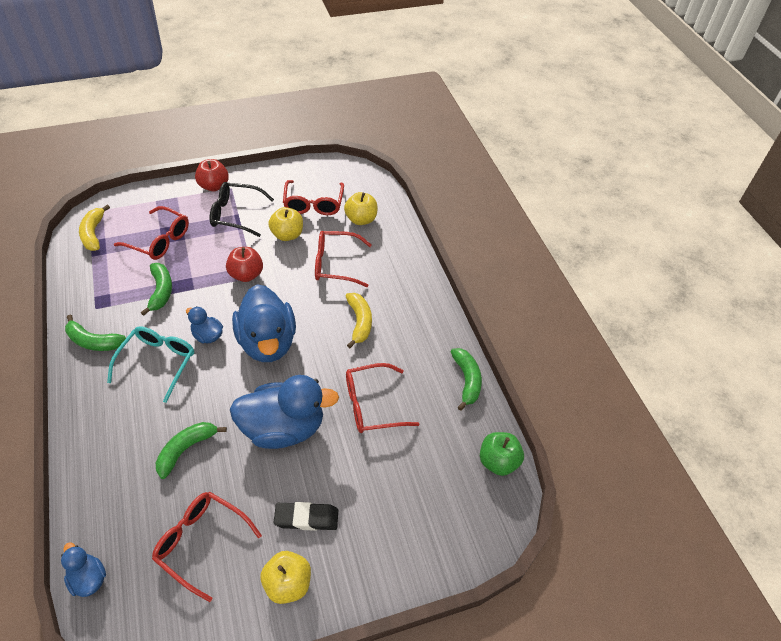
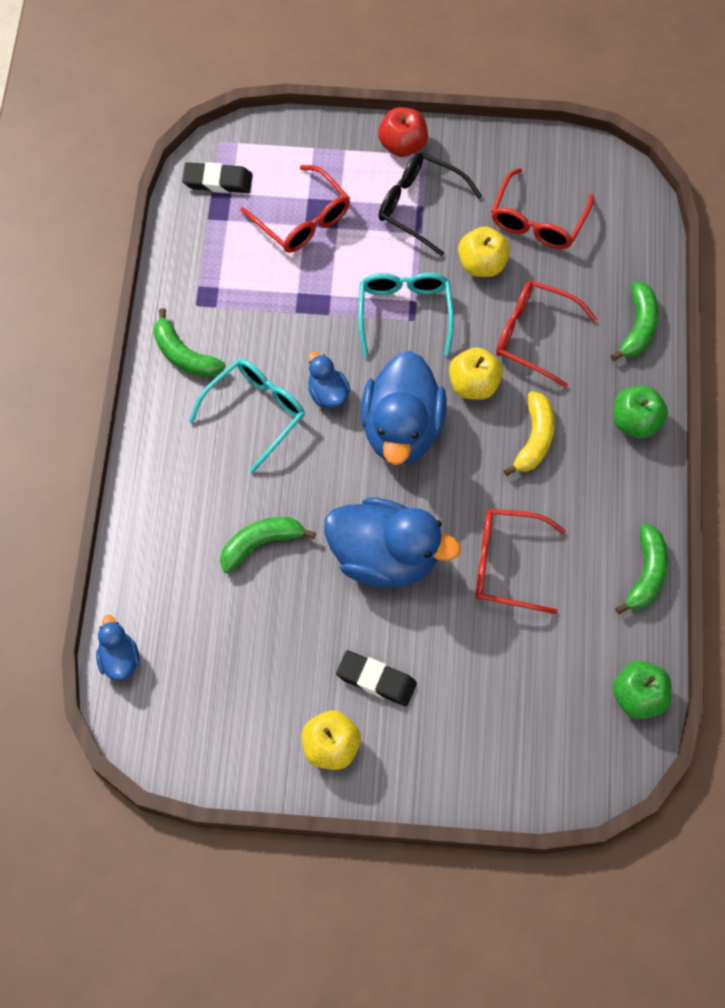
camera: 25 degrees right, 15 degrees up
(93, 233) = (218, 181): yellow banana -> black eraser
(161, 291) = (285, 305): green banana -> green banana (638, 327)
(202, 543) = (250, 665): red glasses -> none
(246, 274) = (405, 314): red apple -> turquoise glasses
(361, 219) = (598, 269): yellow apple -> yellow apple (473, 385)
(419, 294) = (635, 422): none -> green apple

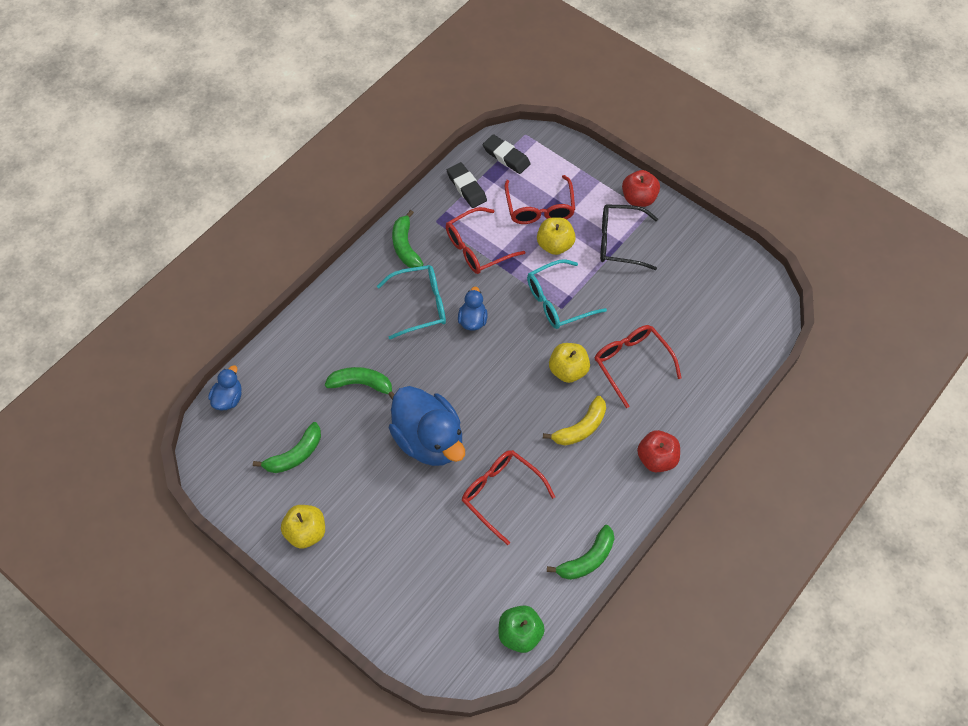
camera: 35 degrees right, 5 degrees down
(376, 680) = (364, 510): black eraser -> black eraser (466, 187)
(402, 429) = (501, 369): blue duck -> none
(405, 314) = (558, 301): turquoise glasses -> turquoise glasses turned 150 degrees counterclockwise
(420, 206) = (620, 242): black glasses -> black glasses turned 60 degrees counterclockwise
(482, 264) = (632, 300): yellow apple -> yellow apple (555, 245)
(538, 220) = (691, 293): red glasses -> red glasses (478, 248)
(635, 422) = (656, 458): green apple -> red apple
(638, 327) = (706, 400): green banana -> green banana (295, 454)

